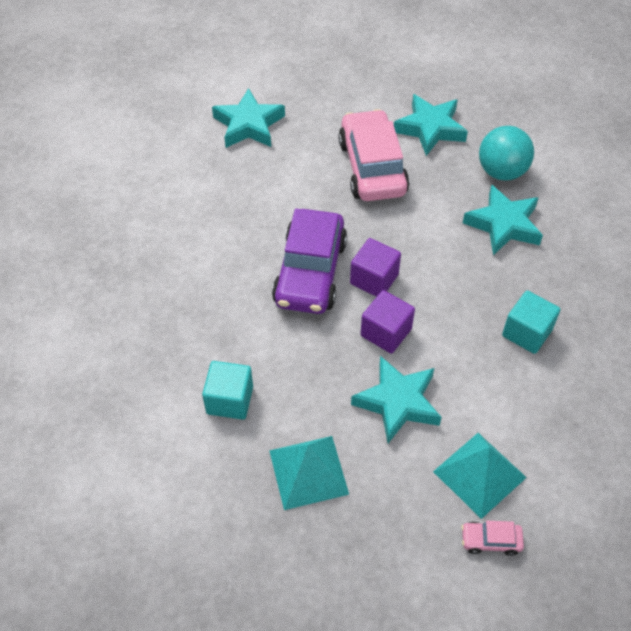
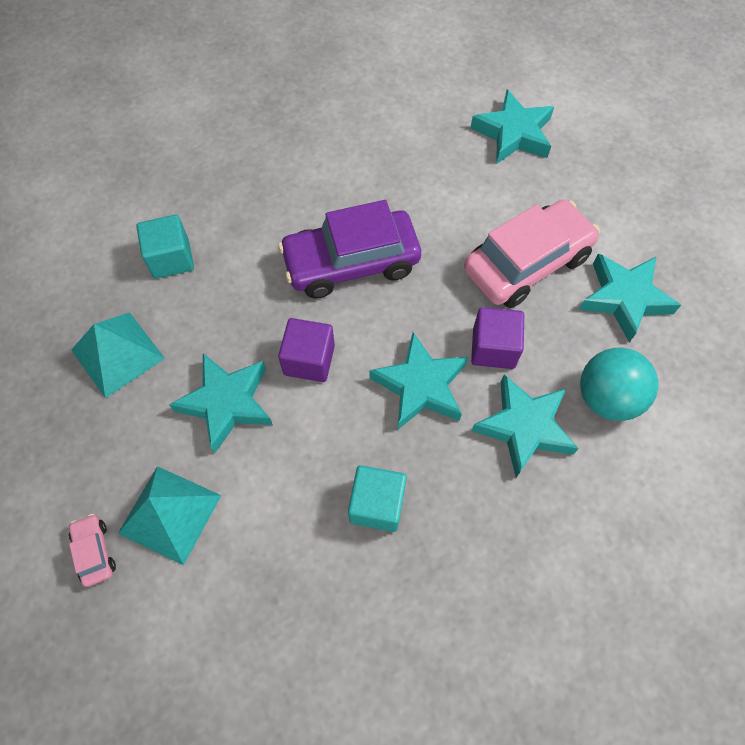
camera: 65 degrees right, 10 degrees up
(374, 279) = (372, 323): purple cube -> purple cube (493, 348)
(443, 270) = (420, 386): none -> turquoise star

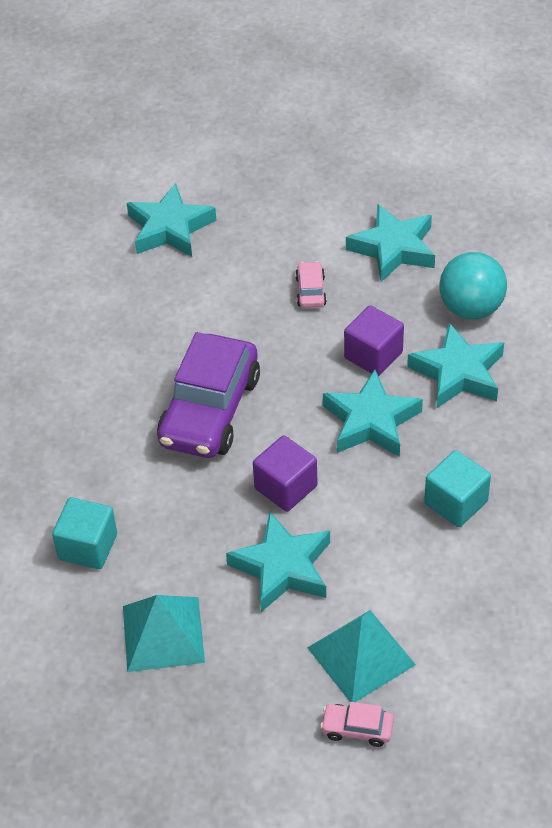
camera: 55 degrees left, 15 degrees down
(526, 263) = (310, 291): pink car -> pink car, size x0.42

